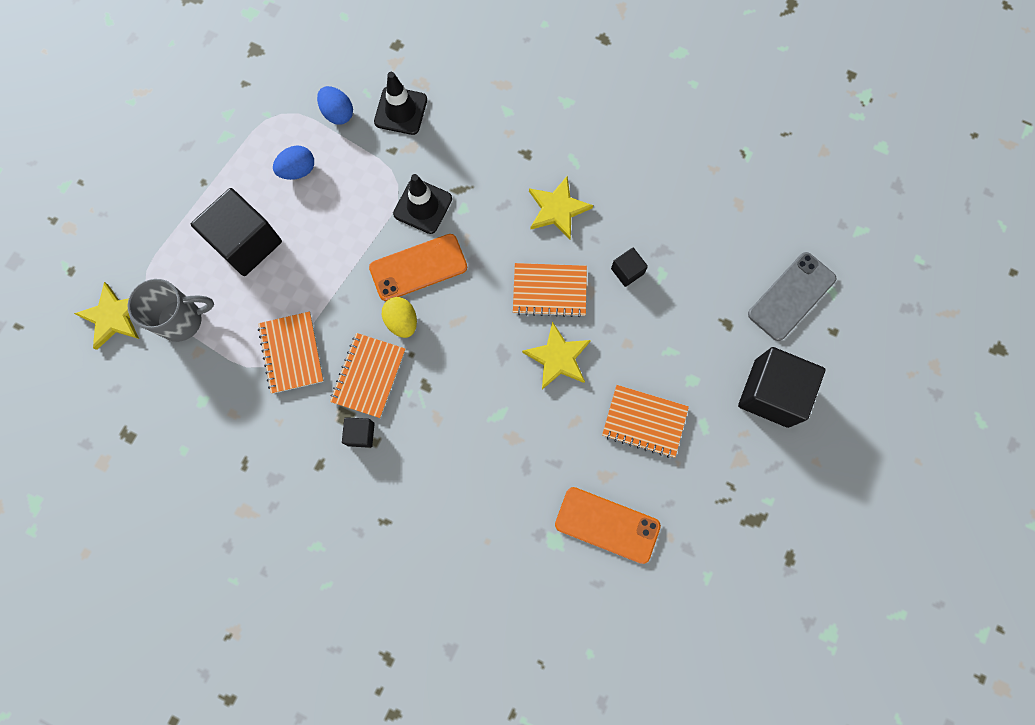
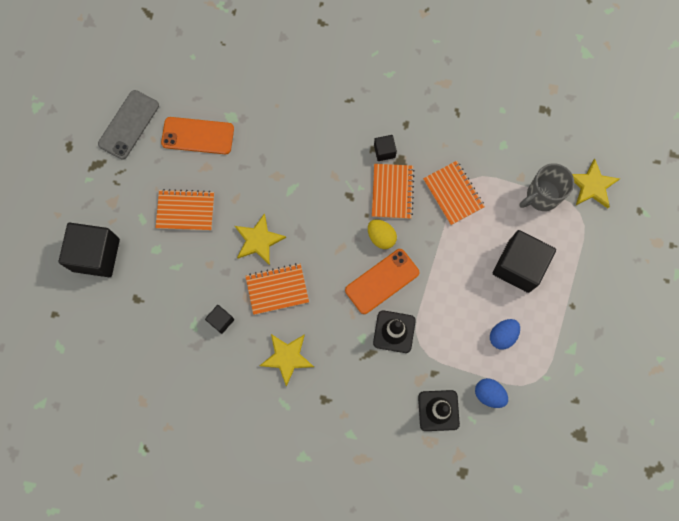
camera: 165 degrees right, 0 degrees up
(791, 296) = (90, 334): grey phone -> grey phone (129, 125)

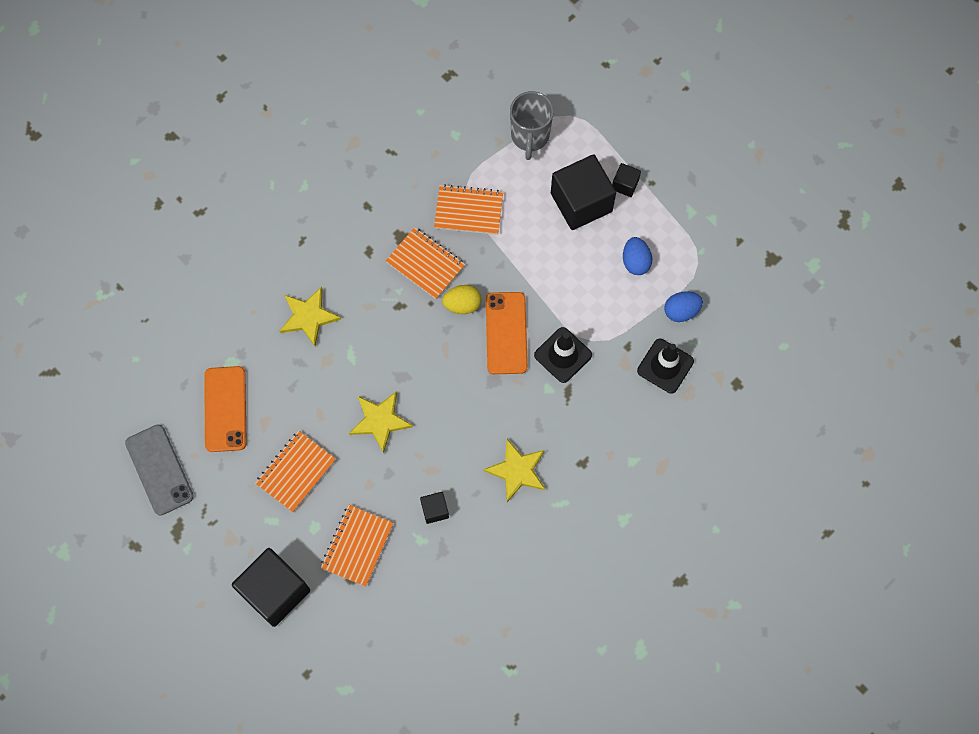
camera: 55 degrees left, 5 degrees down
(197, 136) = (225, 409): orange phone -> orange phone turned 45 degrees counterclockwise
(277, 289) = (443, 436): orange notebook -> orange notebook (357, 546)
(384, 151) = (379, 244): black cube -> black cube (625, 184)
(592, 186) = (552, 87): yellow star -> yellow star (308, 317)

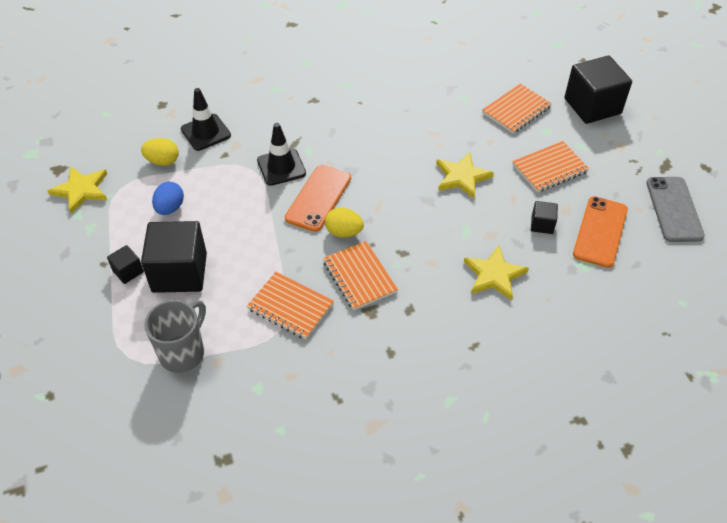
camera: 155 degrees left, 20 degrees down
(435, 510) = (444, 110): black cube -> black cube (542, 224)
(517, 470) = (367, 111): yellow star -> yellow star (81, 190)
(681, 311) = (163, 161): blue egg -> yellow egg

